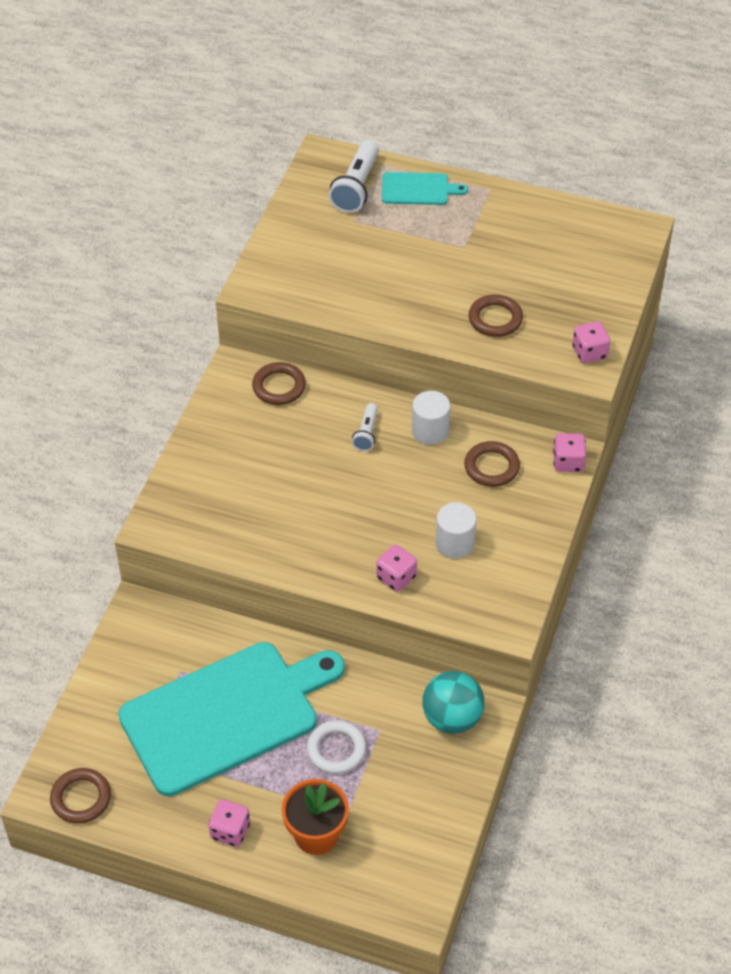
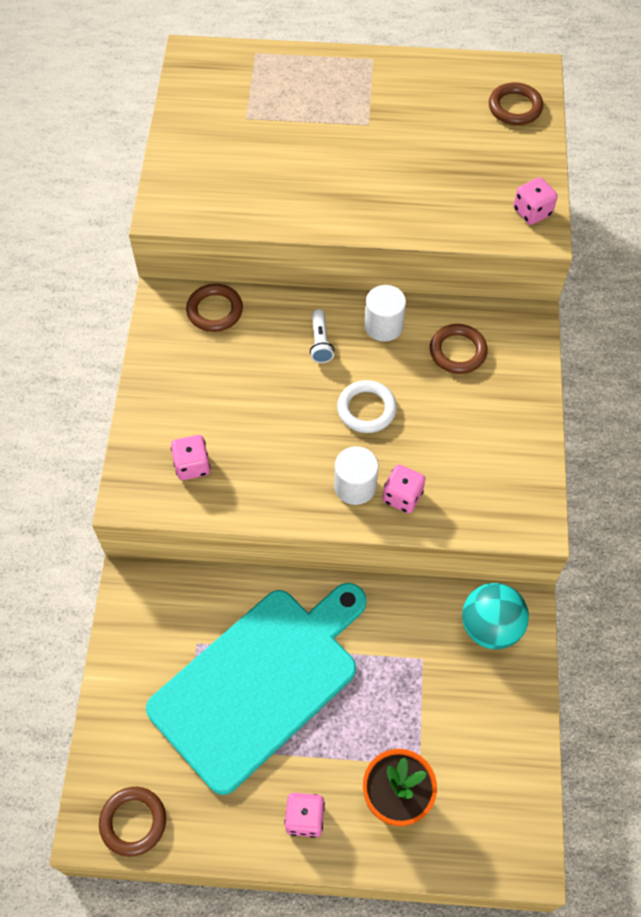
camera: 15 degrees left, 10 degrees up
(336, 749) = (385, 693): white ring -> white ring (366, 409)
(356, 188) = (238, 82): white flashlight -> none
(418, 189) = (301, 72): turquoise cutting board -> none
(455, 543) = (449, 444): white cylinder -> white cylinder (355, 486)
(495, 319) = (425, 195): brown ring -> brown ring (515, 107)
(568, 462) = (531, 329): pink dice -> pink dice (192, 465)

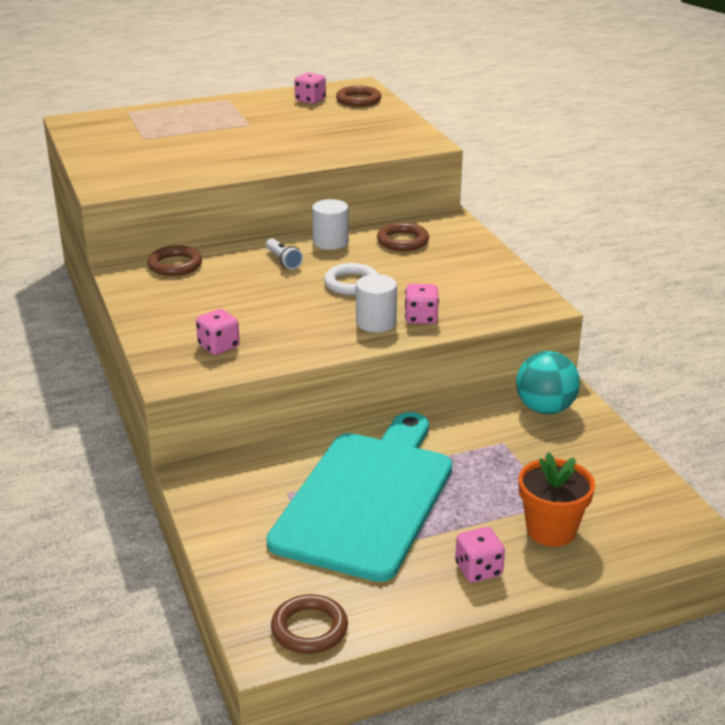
camera: 25 degrees left, 30 degrees down
(532, 212) = (413, 136): pink dice -> pink dice (310, 100)

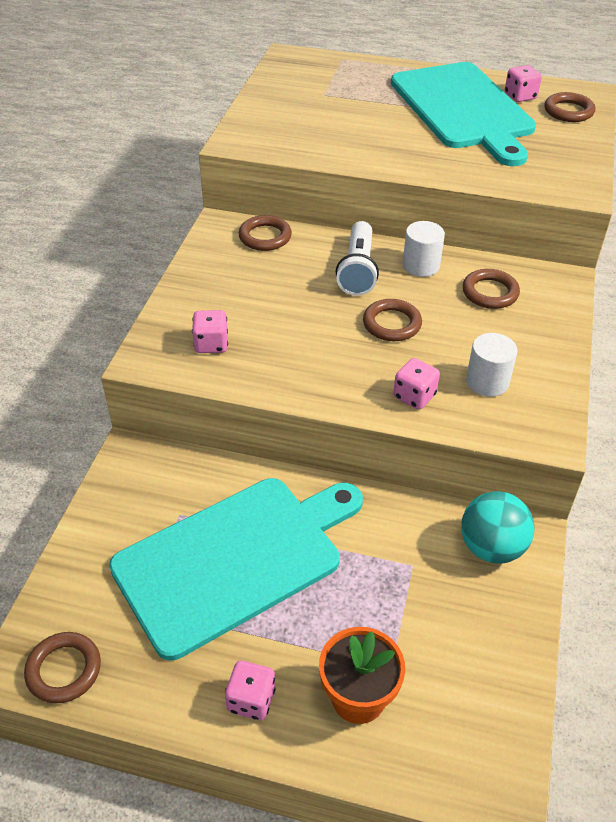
camera: 35 degrees right, 15 degrees up
(276, 118) = (463, 109): none -> turquoise cutting board
(283, 261) = (358, 270): white flashlight -> white flashlight, size x1.77
(351, 283) = (392, 324): white ring -> brown ring
(376, 322) = (367, 381): white cylinder -> white cylinder (487, 382)

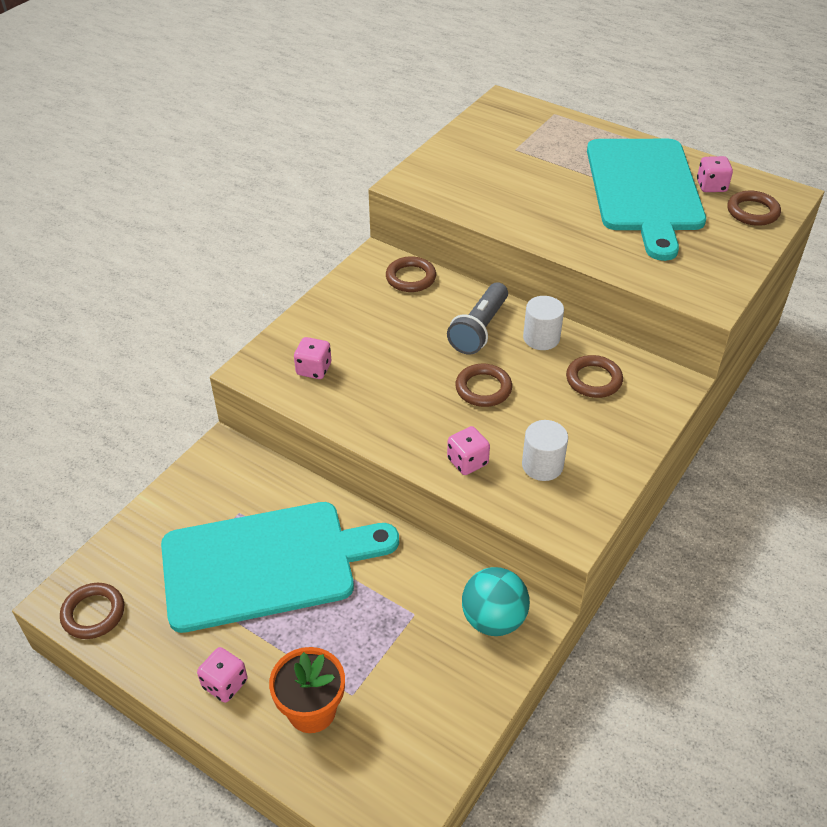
camera: 20 degrees right, 0 degrees up
(358, 270) = (479, 329): white flashlight -> grey flashlight

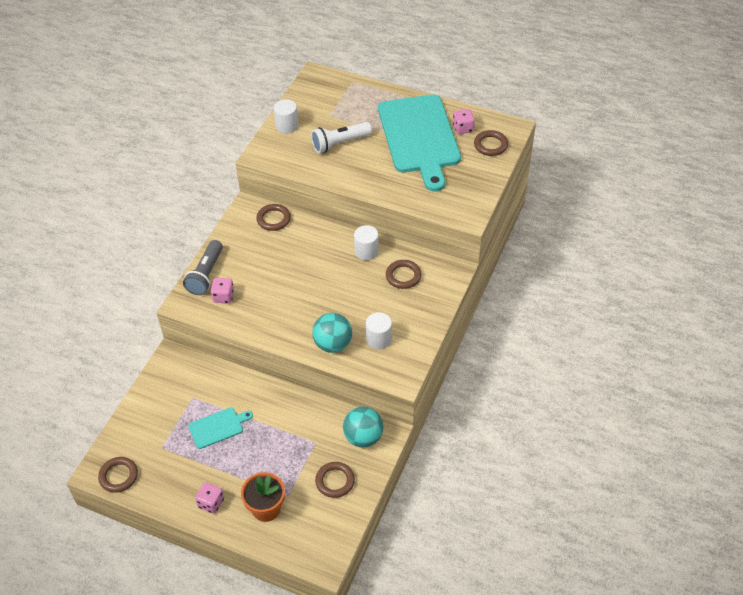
camera: 10 degrees left, 5 degrees up
(265, 564) = (218, 427): turquoise cutting board -> turquoise cutting board, size x0.43
(452, 153) = (287, 126): none -> white cylinder
(467, 461) = (333, 344): pink dice -> turquoise ball
(479, 329) = (325, 251): grey flashlight -> grey flashlight (206, 275)
(483, 388) = (335, 293): brown ring -> brown ring (335, 481)
(524, 183) = (339, 143): none -> white flashlight

